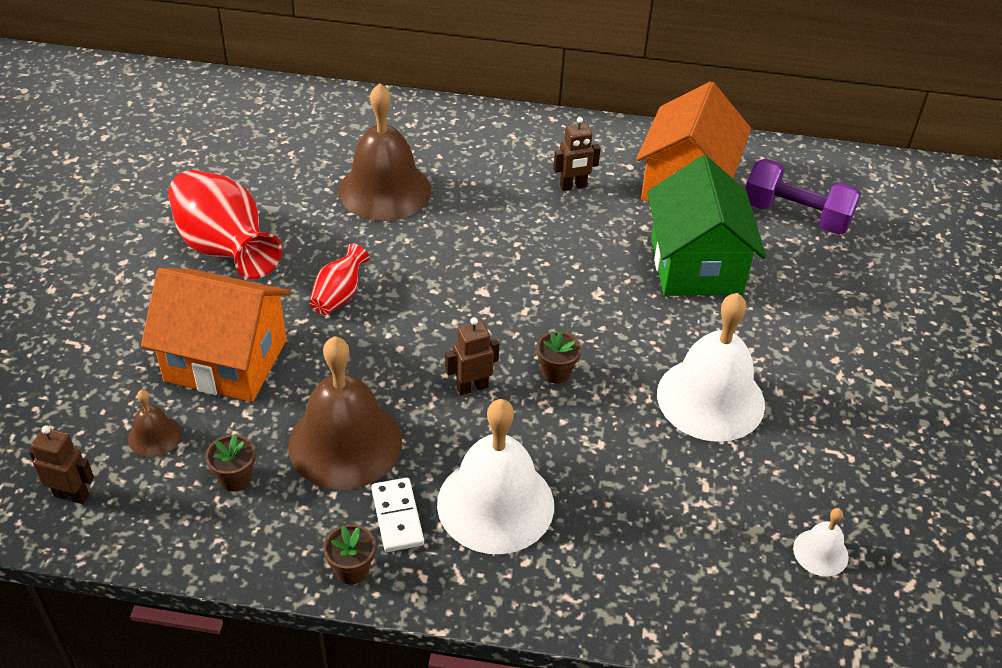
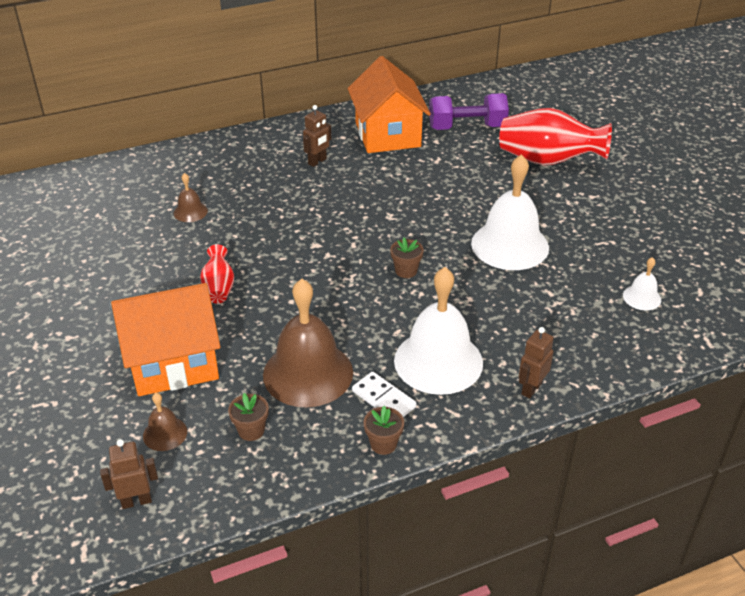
camera: 30 degrees left, 5 degrees down
(225, 249) = (105, 294): red vase -> red vase (547, 161)
(384, 190) = (190, 212): brown bell -> brown bell, size x0.46
(472, 387) = (361, 302): brown robot -> brown robot (531, 389)
(696, 265) = (434, 176): green house -> none

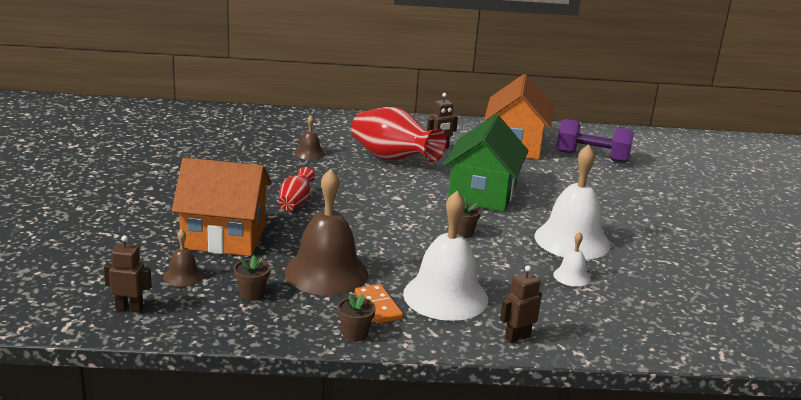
camera: 20 degrees right, 15 degrees down
(384, 399) = (378, 306): white domino -> orange domino
(394, 211) = (482, 194): none -> green house
(547, 161) = (653, 195): red vase -> red vase (393, 159)
(642, 297) = (676, 307): white bell -> white bell (571, 276)

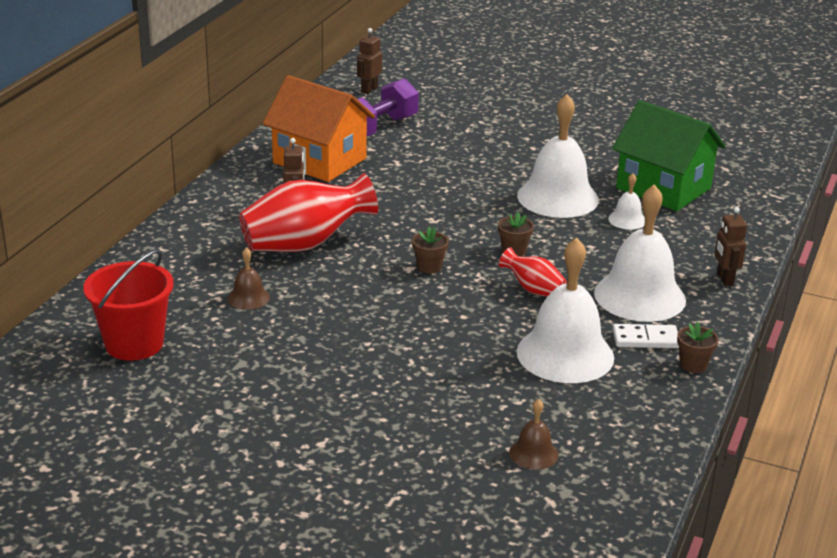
camera: 65 degrees left, 5 degrees up
(129, 308) = (594, 505): brown robot -> brown robot (369, 89)
(224, 237) = (449, 407): orange house -> none
(231, 132) = (134, 344): none -> red bucket
(252, 294) = (592, 412): brown flower pot -> brown flower pot (429, 267)
(295, 203) = (386, 338): red vase -> red vase (533, 290)
(326, 272) = (565, 354): brown bell -> white bell
(378, 306) = (645, 339): orange domino -> white domino
(482, 194) = (430, 215): green house -> green house (663, 188)

